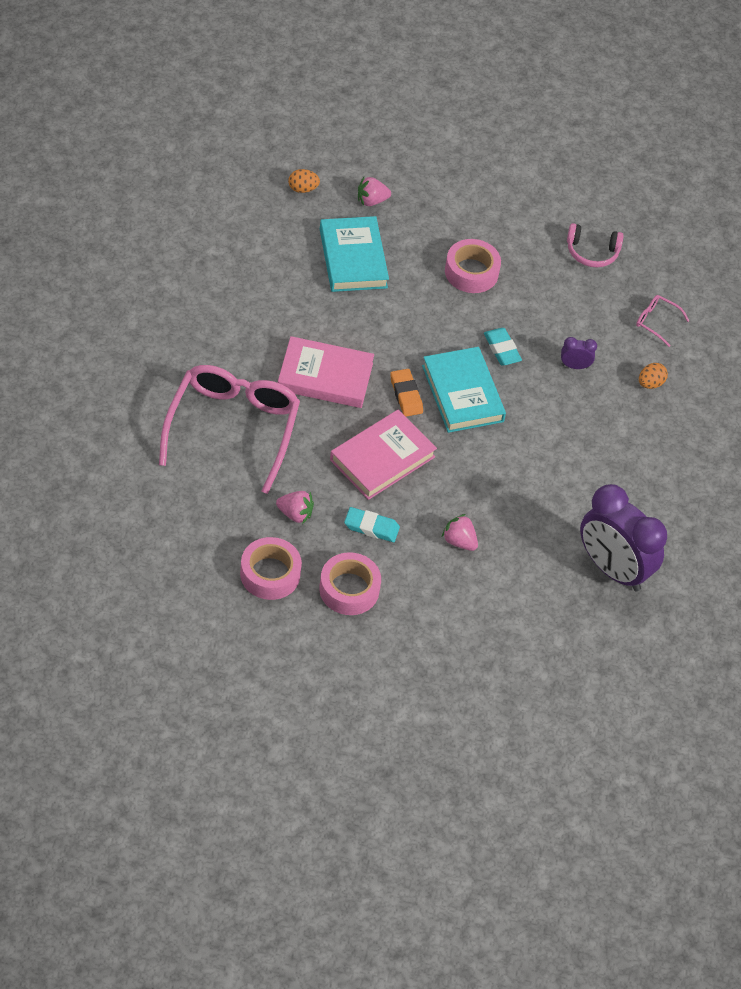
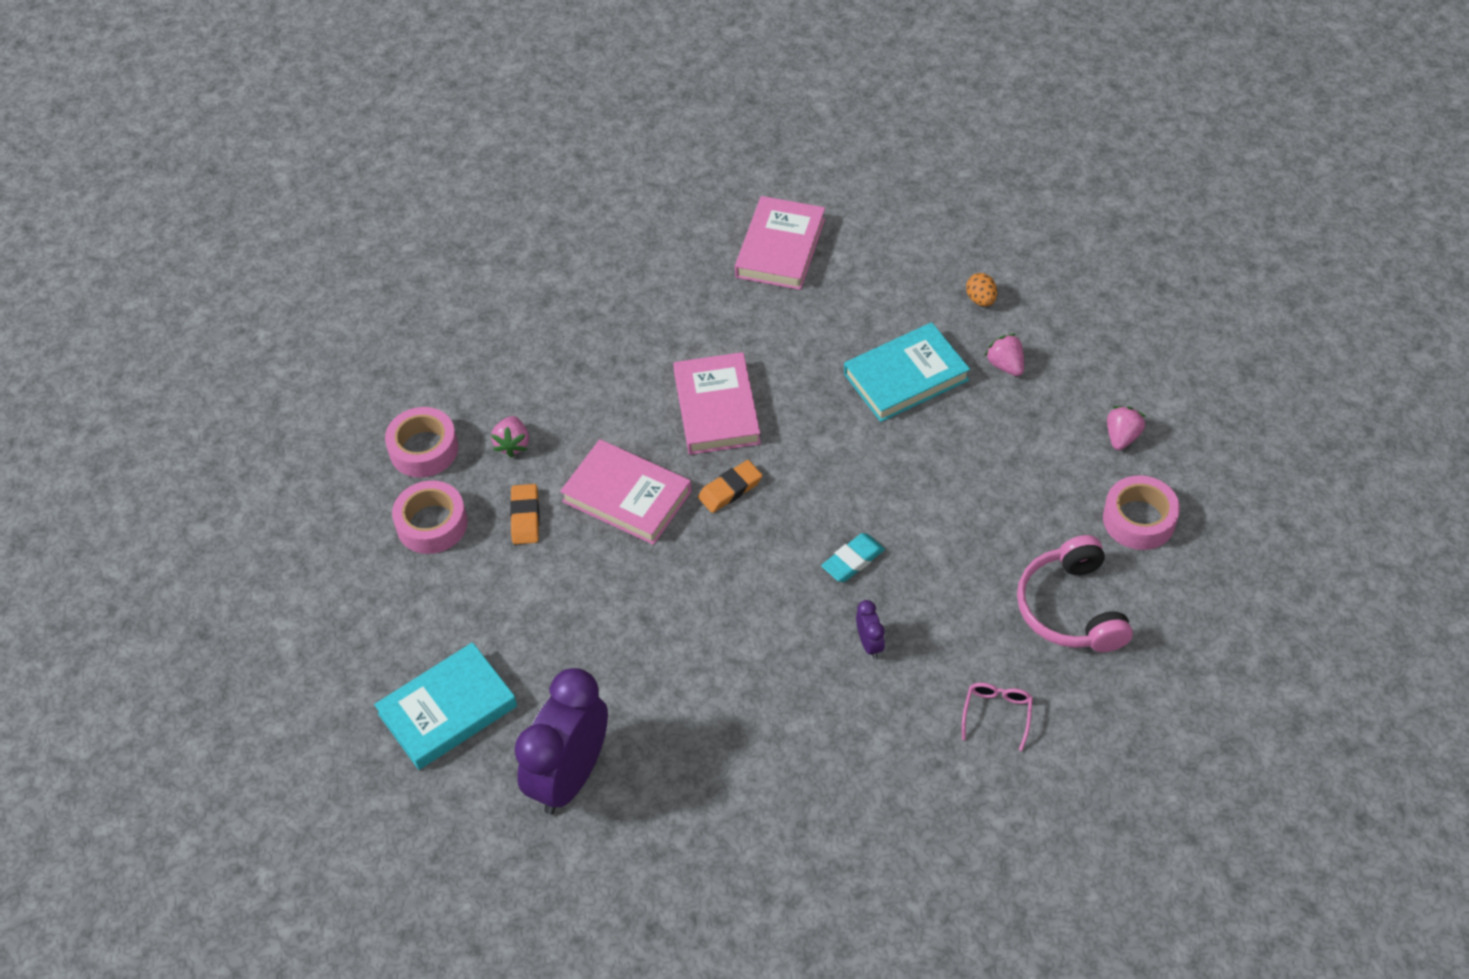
camera: 80 degrees right, 0 degrees up
(183, 282) = (780, 248): none -> pink book
(232, 428) = (603, 354): pink glasses -> none
(371, 527) = (525, 517): turquoise eraser -> orange eraser
(459, 541) = (542, 605): pink strawberry -> pink strawberry (1122, 437)
(462, 393) = (762, 542): turquoise book -> turquoise book (447, 710)
(471, 272) = (956, 493): pink tape -> pink tape (1139, 519)
(592, 252) = (1071, 608): pink headphones -> pink headphones, size x1.53
(650, 383) = (888, 736): orange egg -> none

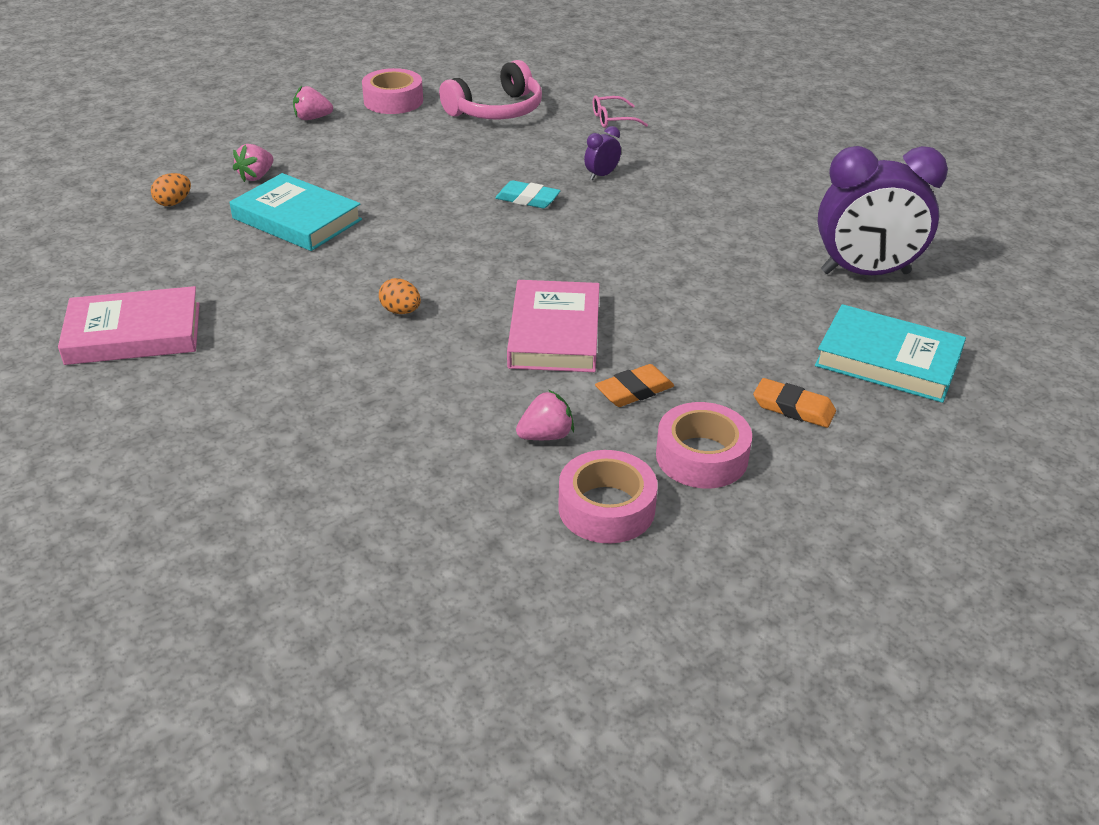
camera: 120 degrees left, 15 degrees down
(717, 408) = (401, 311): pink book -> orange egg
(730, 489) = (499, 276): orange eraser -> orange eraser (793, 408)

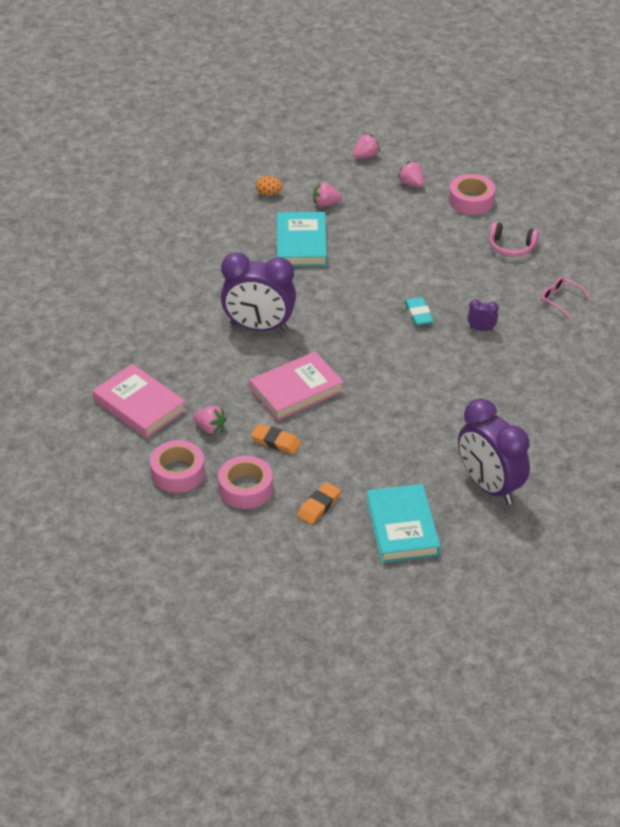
camera: 55 degrees right, 5 degrees up
(134, 333) = (153, 255): pink book -> pink book (139, 405)
(222, 123) = (365, 156): none -> pink strawberry
(401, 311) = (259, 327): orange egg -> purple clock
(496, 110) = (511, 246): pink headphones -> pink headphones, size x0.65
(793, 408) = (319, 506): orange eraser -> orange eraser turned 45 degrees clockwise

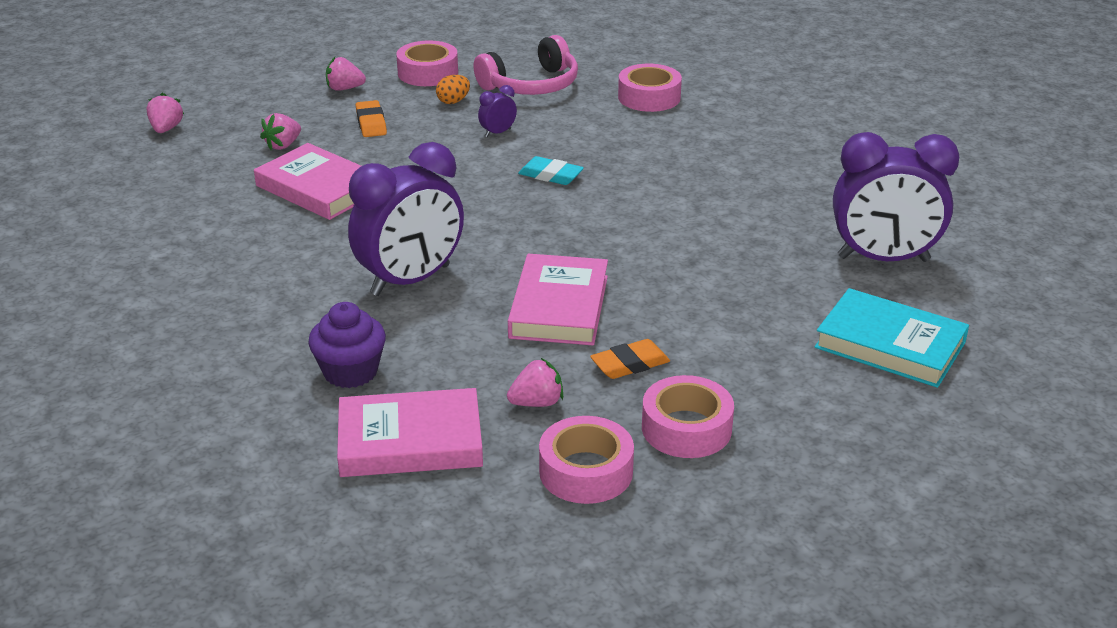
camera: 50 degrees left, 10 degrees down
(166, 355) = (350, 372): none -> purple cupcake
(269, 193) = (200, 169): orange egg -> orange egg (453, 101)
(301, 243) = (319, 188): turquoise book -> pink book
(319, 506) = (785, 386): orange eraser -> orange eraser (371, 123)
(365, 156) = (254, 91): pink strawberry -> pink strawberry (166, 129)
(481, 329) = (629, 153): purple clock -> purple clock (497, 133)
(511, 246) = (531, 85): pink headphones -> pink headphones, size x1.53
(560, 300) = (649, 97): pink glasses -> pink tape

